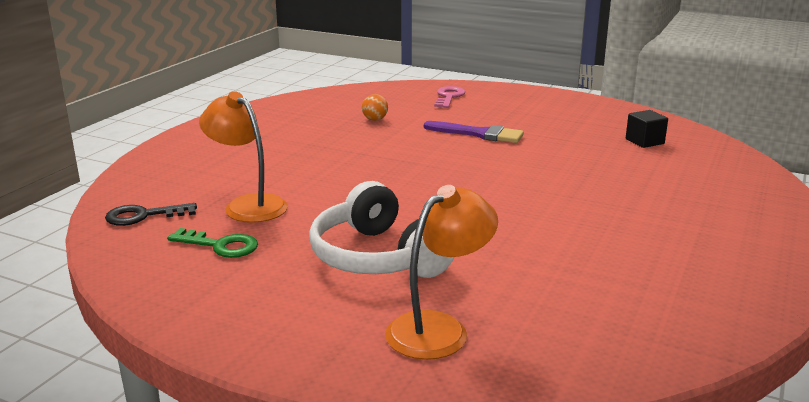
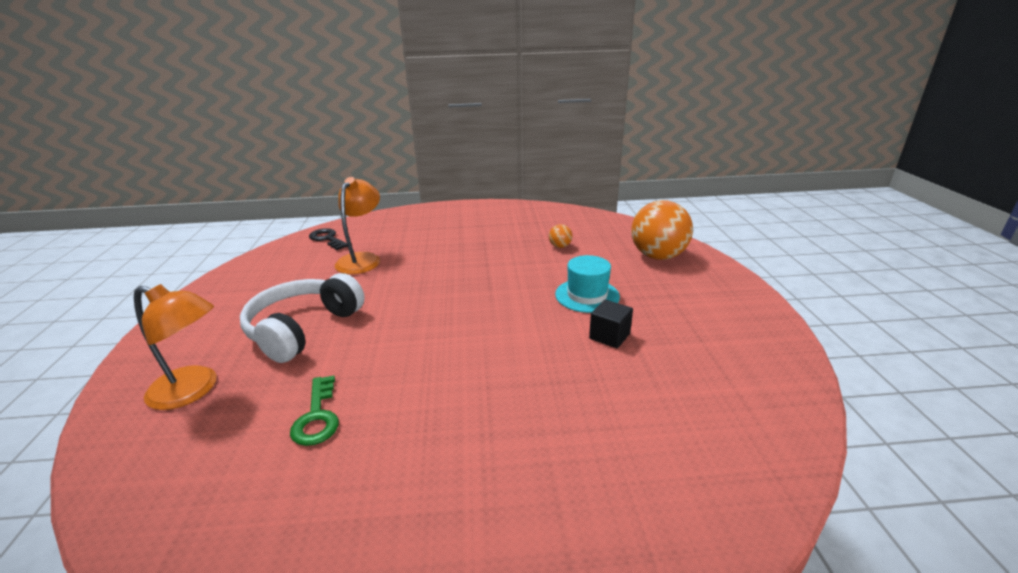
camera: 60 degrees right, 5 degrees up
(220, 246) = (297, 272): green key -> green key (317, 417)
(449, 97) = (658, 256): pink key -> orange ball
(478, 134) = (587, 295): purple brush -> turquoise hat
(644, 141) = (701, 398): black cube -> black cube (609, 336)

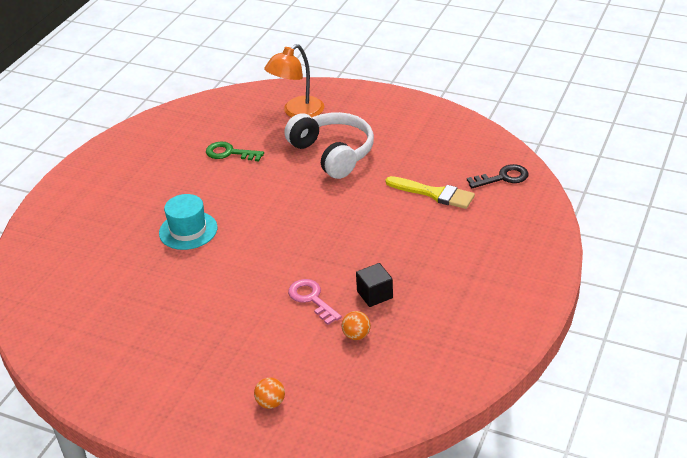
camera: 120 degrees right, 10 degrees up
(362, 259) = (434, 193): orange lamp -> yellow brush
(542, 272) = (311, 299): none -> pink key
(587, 295) = (247, 311): turquoise hat -> turquoise hat (188, 230)
(609, 336) = (184, 297): black cube -> black cube (374, 294)
(658, 256) = (271, 403): orange ball -> orange ball, size x0.43

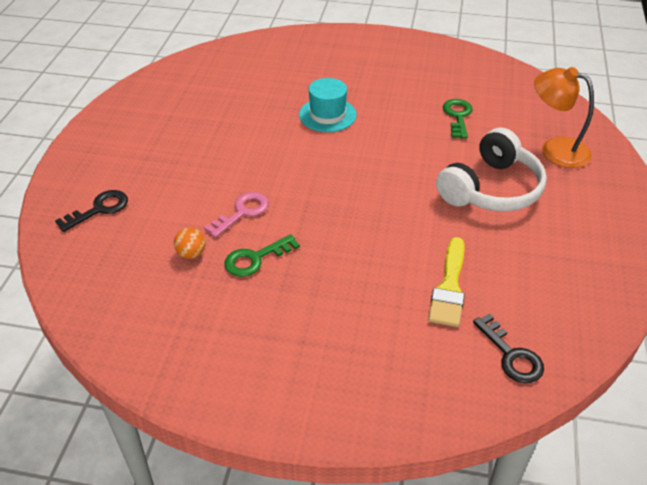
camera: 75 degrees right, 5 degrees up
(271, 403) = (99, 209): orange ball -> black key
(374, 294) = (255, 259): black cube -> green key

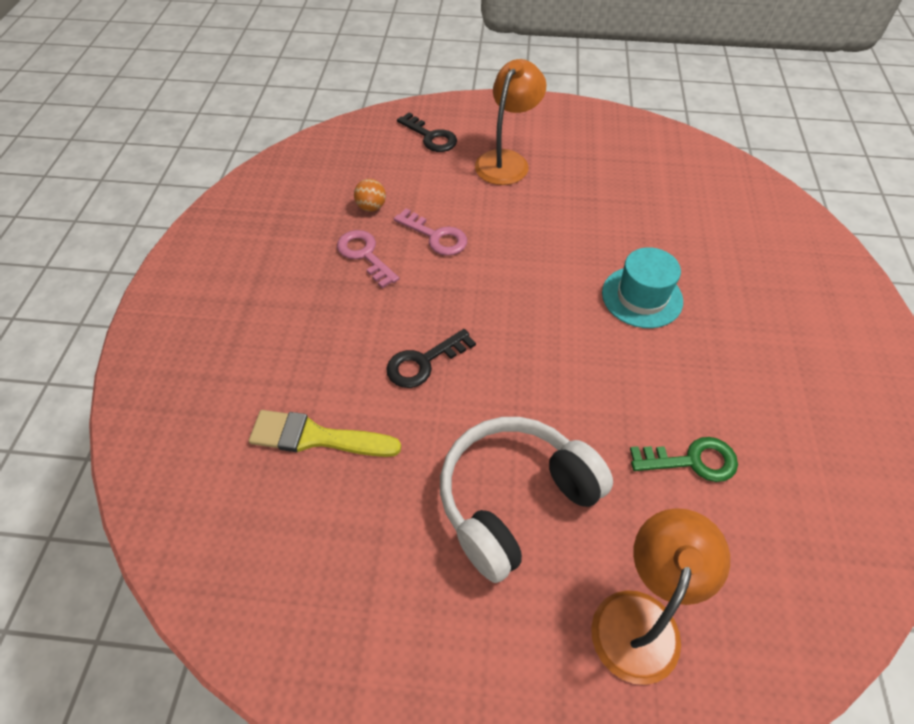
camera: 85 degrees right, 10 degrees up
(155, 163) = (506, 161): none -> orange lamp
(255, 259) = (364, 255): green key -> pink key
(491, 189) = (514, 500): white headphones -> white headphones turned 105 degrees clockwise
(511, 355) = (201, 502): black key -> black key (423, 362)

